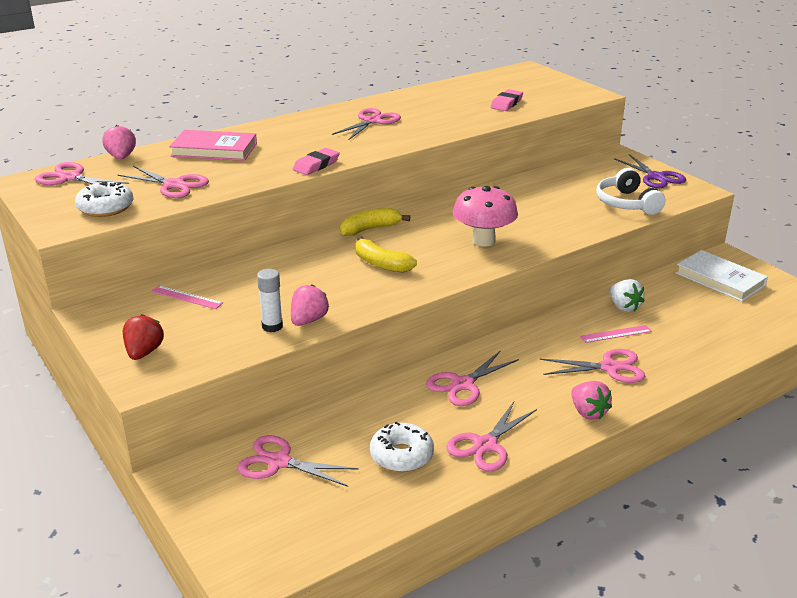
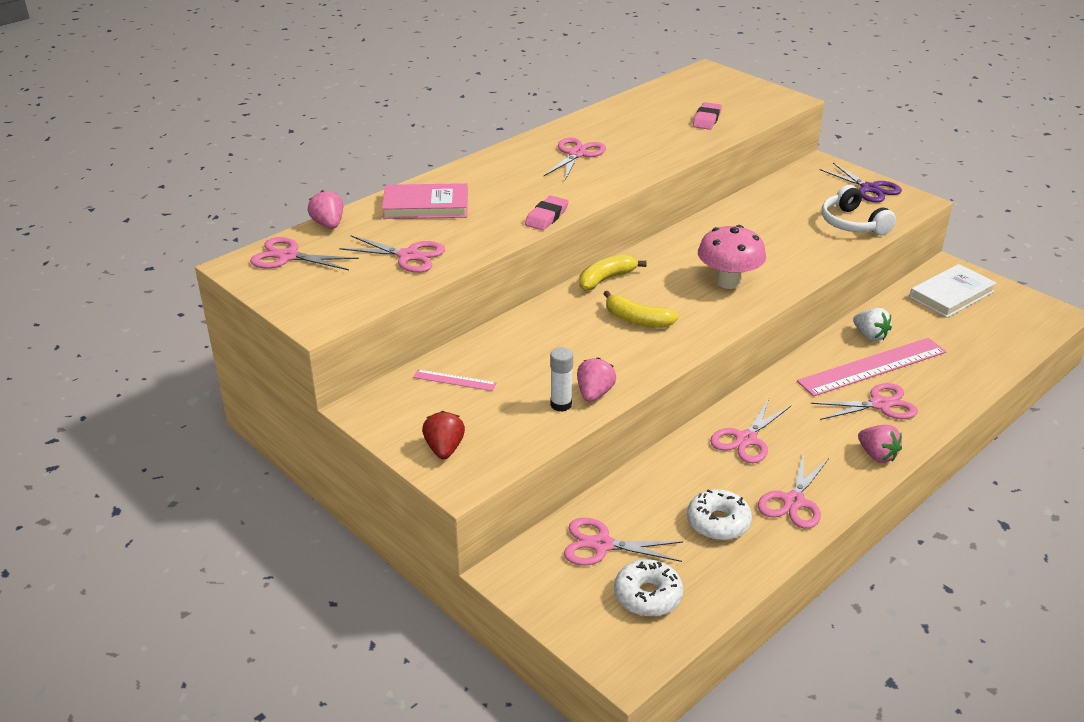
camera: 10 degrees left, 5 degrees up
(106, 208) = (351, 292): white donut -> white donut (647, 596)
(615, 334) = (872, 367): pink ruler -> pink ruler, size x2.22
(720, 279) = (951, 294): white book -> white book turned 75 degrees counterclockwise

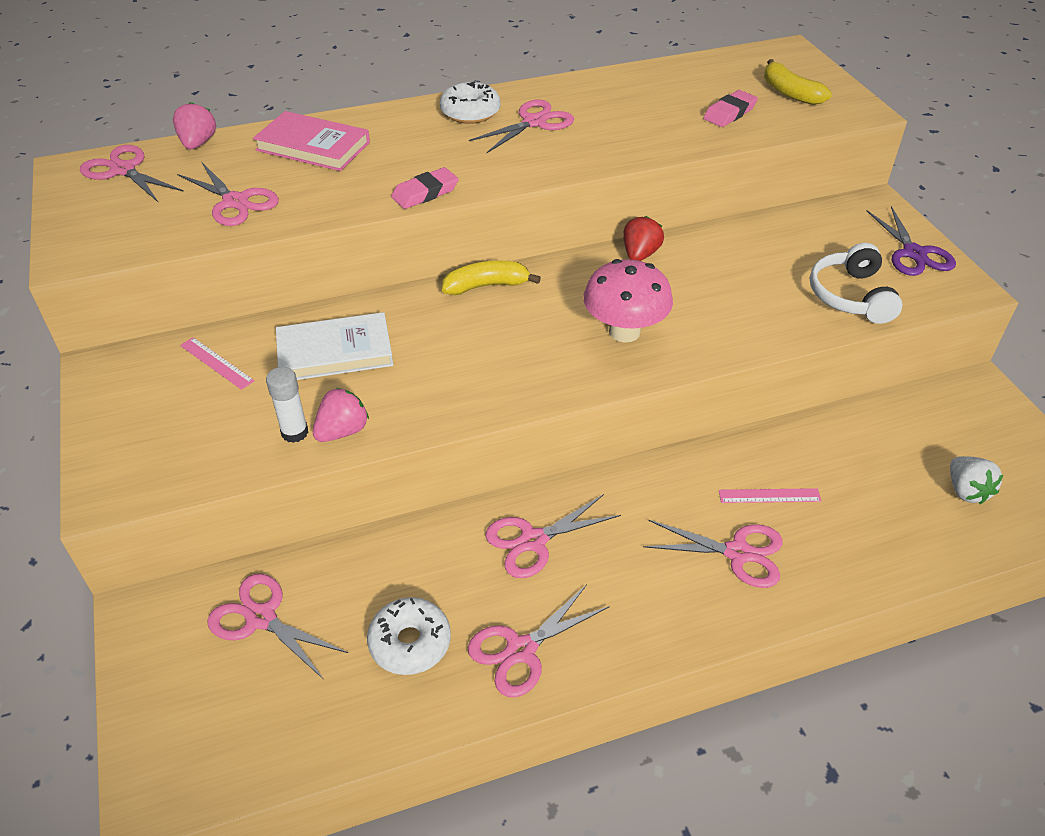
camera: 25 degrees right, 10 degrees up
(444, 449) = (128, 446): red strawberry -> red strawberry (640, 254)
(637, 320) = (474, 349): yellow banana -> yellow banana (790, 93)
(647, 596) = (253, 709): white donut -> white donut (470, 112)
(870, 336) = (799, 451): white strawberry -> white strawberry (966, 491)
(872, 367) = (769, 496): pink ruler -> pink ruler, size x0.45
(877, 455) = (677, 625): pink strawberry -> none
(951, 294) = (956, 427): white book -> white book (335, 352)

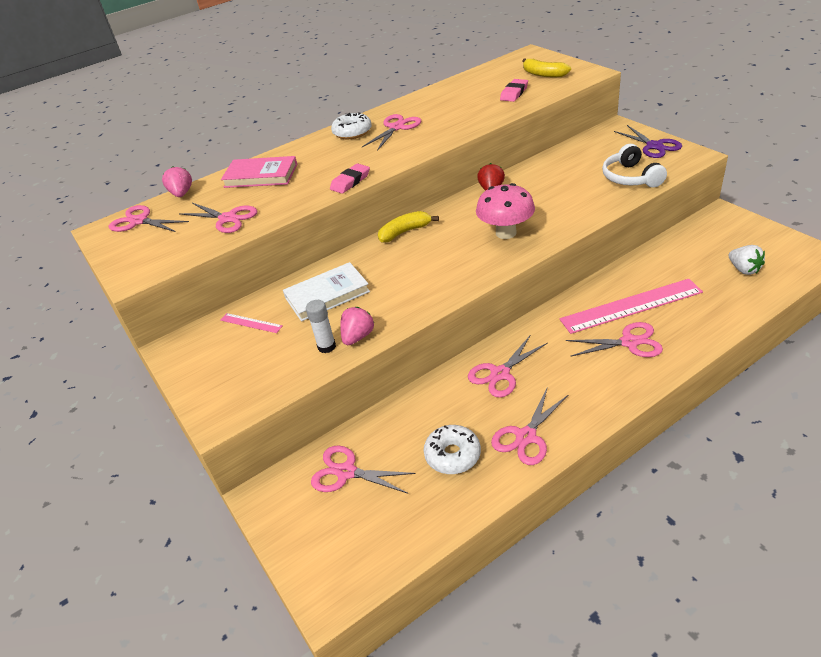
camera: 10 degrees left, 5 degrees down
(769, 496) = (631, 306): pink ruler -> pink ruler, size x2.22

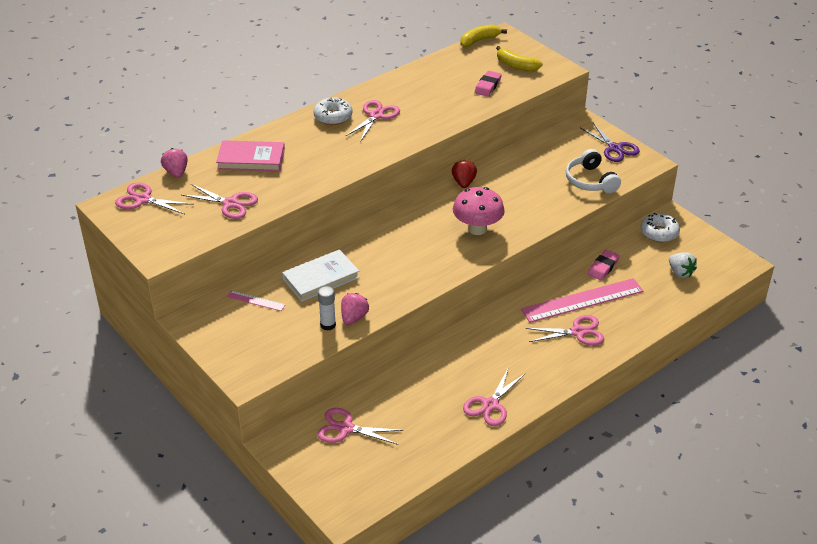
camera: 10 degrees left, 0 degrees up
(350, 181) = (339, 174): pink eraser -> pink eraser (603, 267)
(405, 232) = (385, 221): yellow banana -> yellow banana (479, 40)
(452, 455) = (432, 417): white donut -> white donut (659, 233)
(500, 374) = (469, 354): pink scissors -> none

